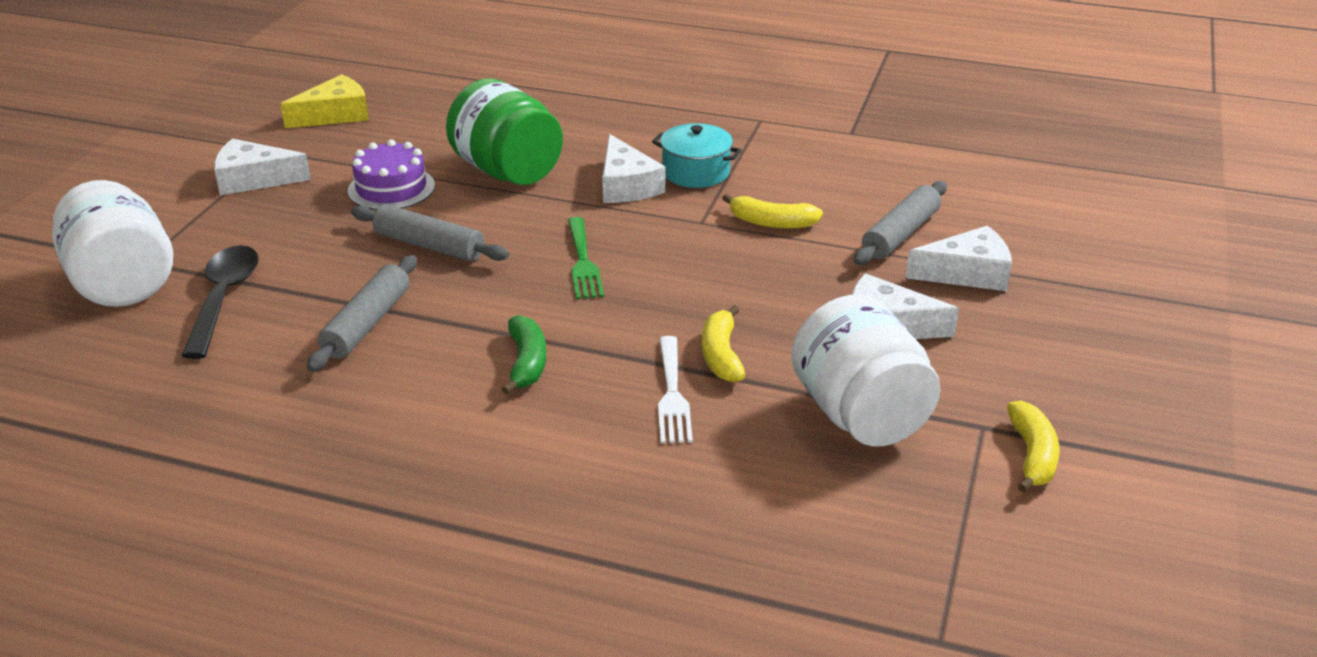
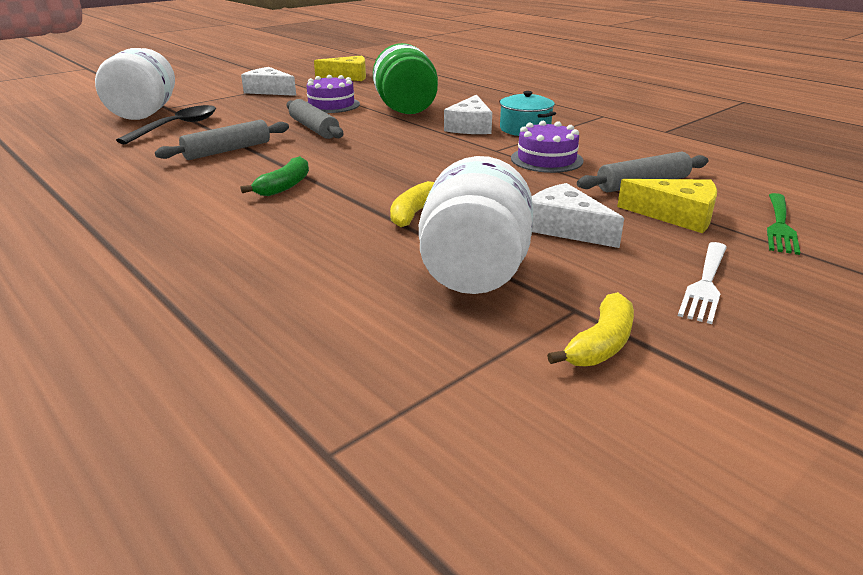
camera: 30 degrees right, 5 degrees down
(583, 262) = (391, 152): green fork -> green fork (780, 226)
(672, 395) = (350, 224): white fork -> white fork (705, 284)
(771, 222) = (546, 159): yellow banana -> purple cake
(967, 273) = (676, 215): white cheese -> yellow cheese

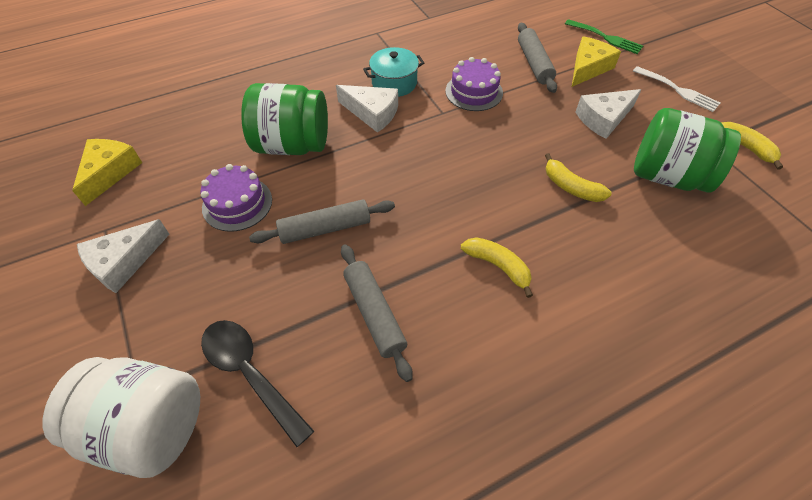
camera: 75 degrees left, 25 degrees up
(284, 186) = (498, 266): green banana -> yellow banana
(474, 272) = (667, 176): white jar -> green jar

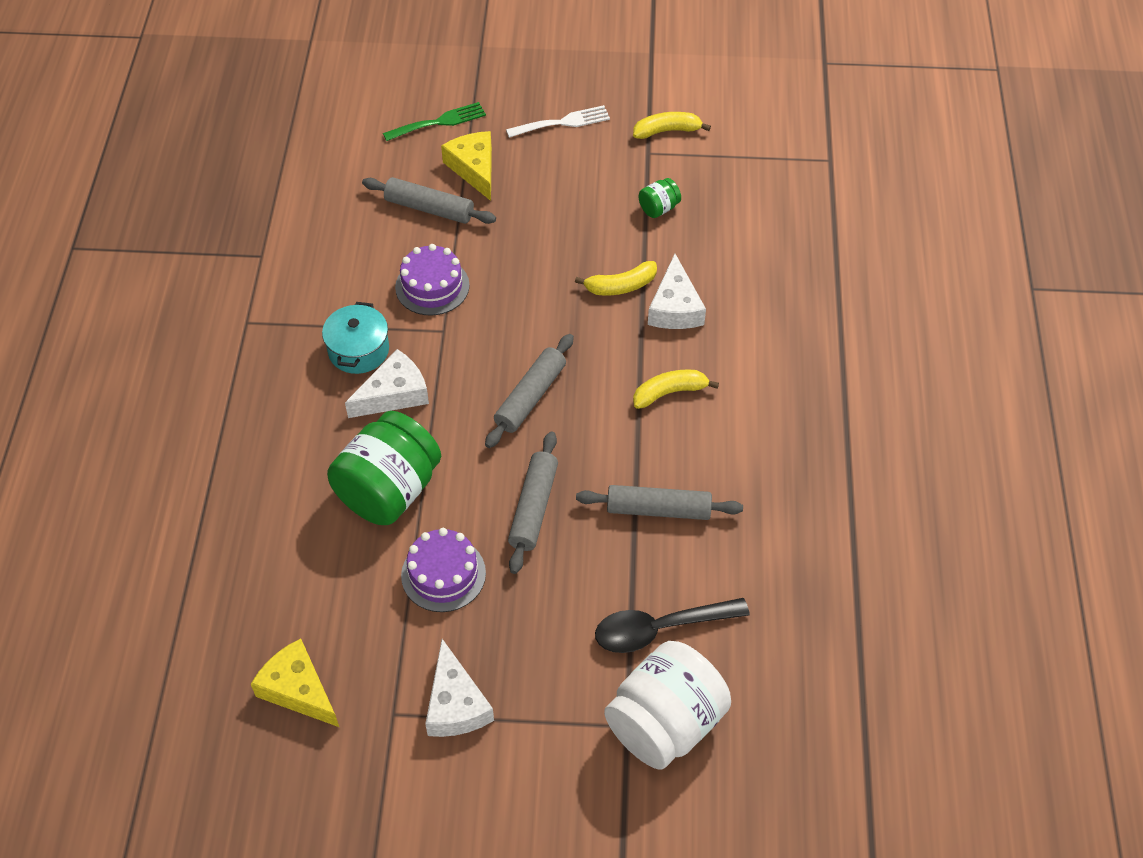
camera: 60 degrees left, 0 degrees up
(424, 181) = (530, 397): none -> grey rolling pin
(603, 119) = (555, 205): white cheese -> white cheese (675, 307)
(667, 176) = (658, 208): green jar -> green jar, size x0.43

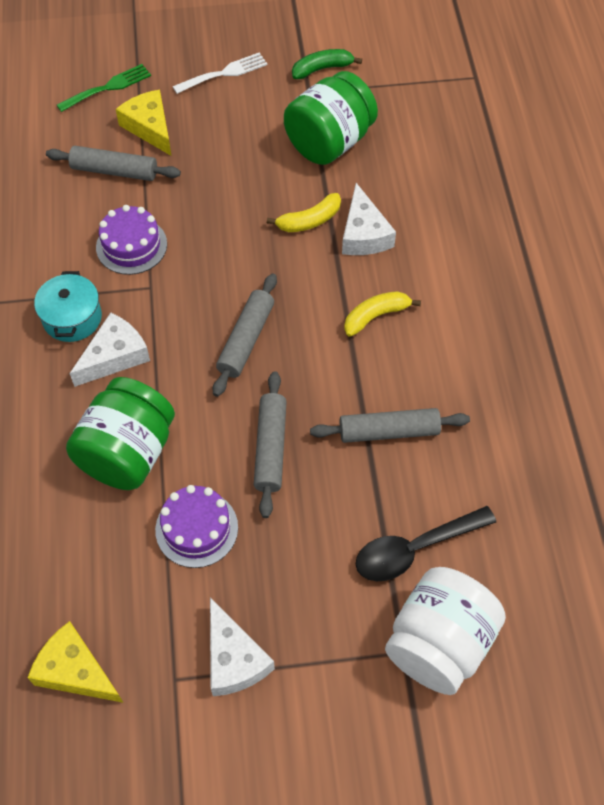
camera: 10 degrees left, 5 degrees up
(658, 208) = (329, 142): green jar -> green jar, size x2.31
(667, 131) = (322, 69): yellow banana -> green banana

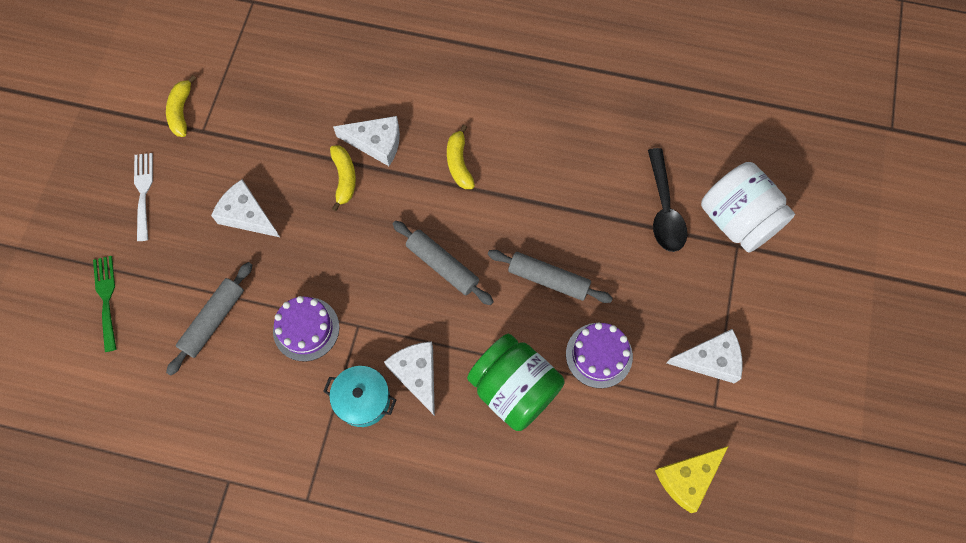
camera: 70 degrees left, 10 degrees up
(150, 127) = (176, 275): yellow cheese -> none
(234, 157) = (247, 215): none -> white cheese
(322, 69) = (181, 111): green banana -> yellow banana
(329, 142) = (268, 134): green jar -> none
(389, 431) = (564, 191): grey rolling pin -> none

